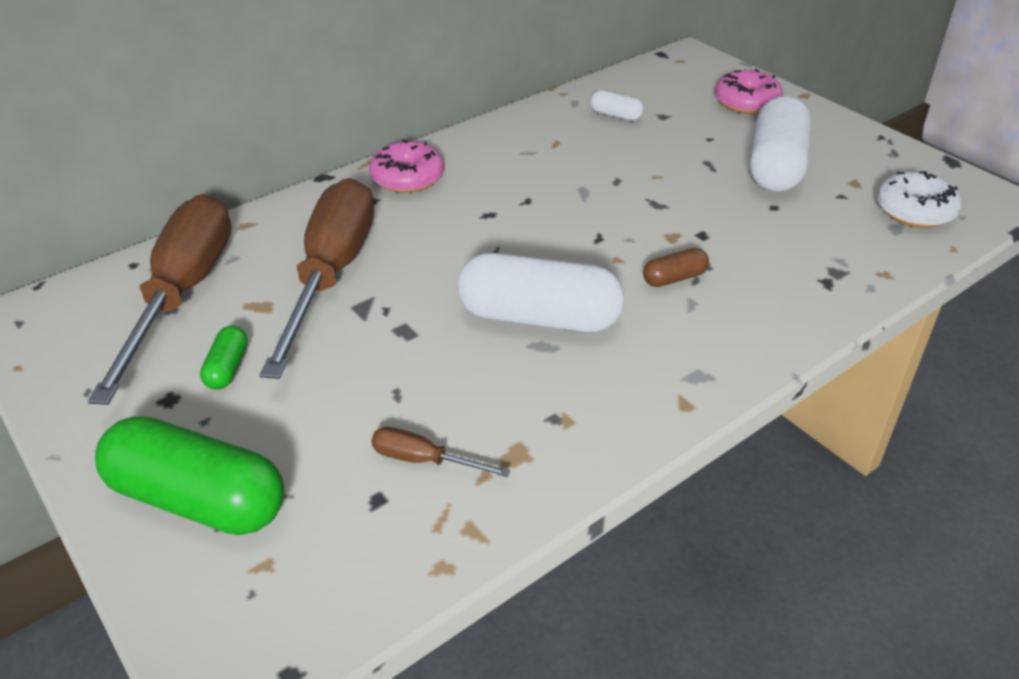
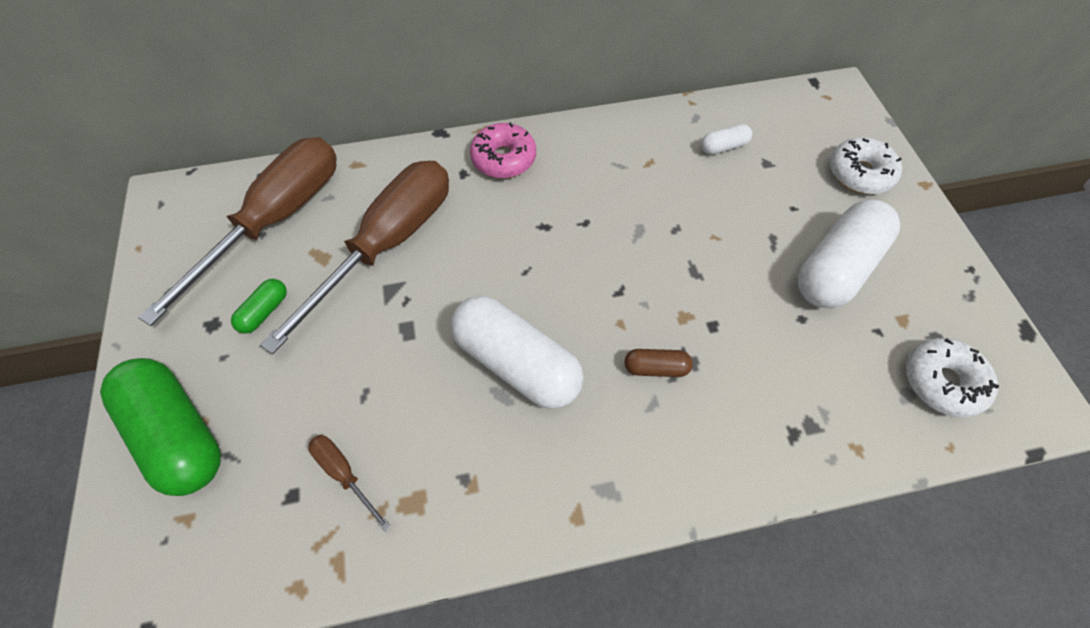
camera: 25 degrees right, 20 degrees up
(616, 115) = (723, 147): white capsule -> white capsule turned 75 degrees counterclockwise
(746, 102) = (859, 173): pink donut -> white donut

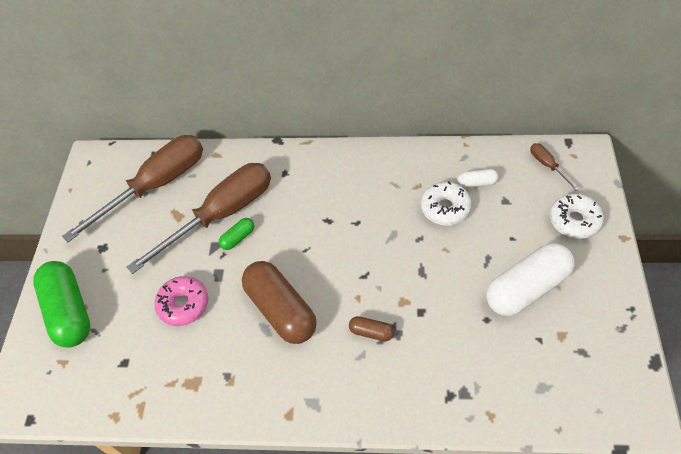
camera: 20 degrees right, 5 degrees down
(264, 311) = (135, 245): green capsule -> green capsule (238, 238)
(344, 474) = (157, 356): brown screwdriver -> brown screwdriver (547, 165)
(503, 158) = (315, 166): pink donut -> pink donut (183, 304)
(517, 362) = (281, 310): white capsule -> brown capsule
(942, 382) = (571, 384): white donut -> white donut (445, 208)

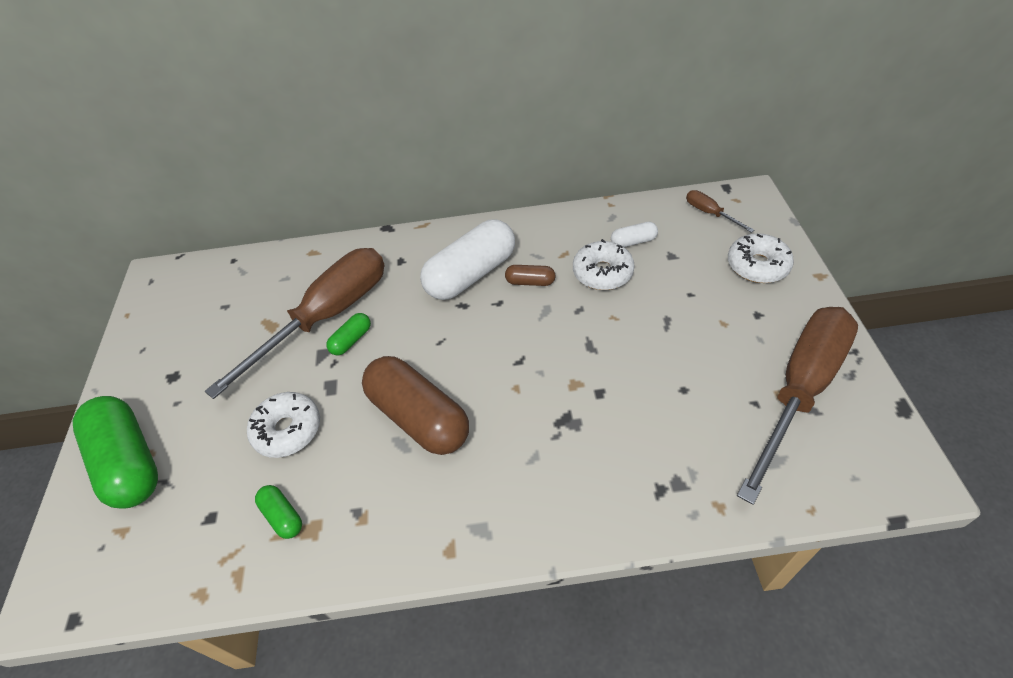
camera: 10 degrees left, 5 degrees down
(156, 185) = (239, 295): brown screwdriver -> brown screwdriver (799, 390)
(174, 370) = (282, 516): none -> green capsule
(183, 304) = (288, 430): pink donut -> white donut
(371, 332) = (541, 426): brown capsule -> brown capsule (530, 282)
(526, 288) = (723, 346): white capsule -> white capsule (471, 274)

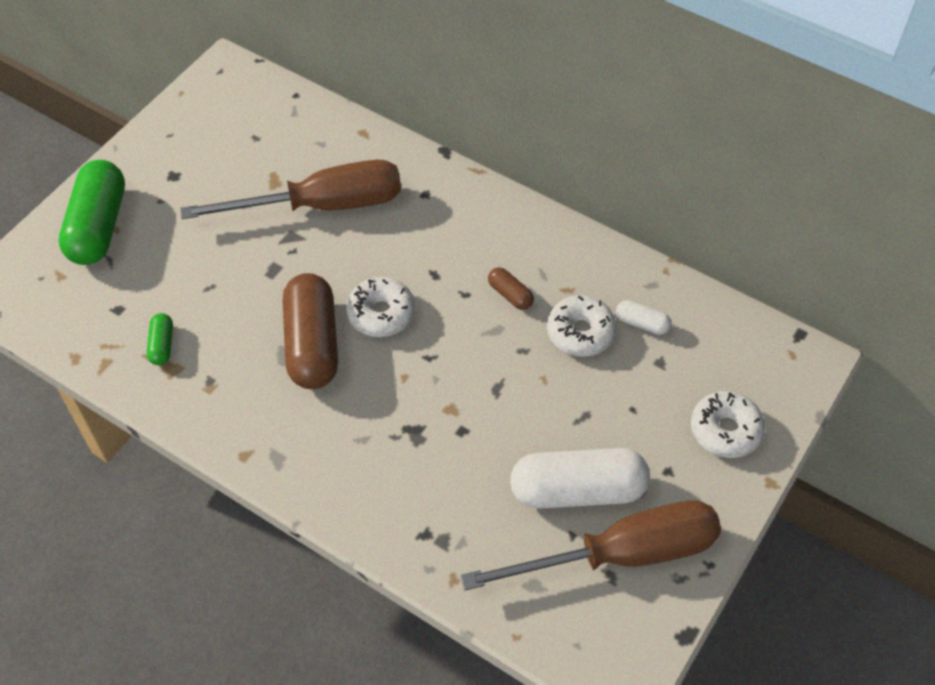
camera: 35 degrees right, 5 degrees up
(288, 430) = (216, 282): white donut -> white donut (381, 313)
(351, 340) = (321, 241): green capsule -> none
(471, 274) = (469, 250): white capsule -> white capsule (577, 490)
(710, 213) = (748, 349): brown screwdriver -> none

